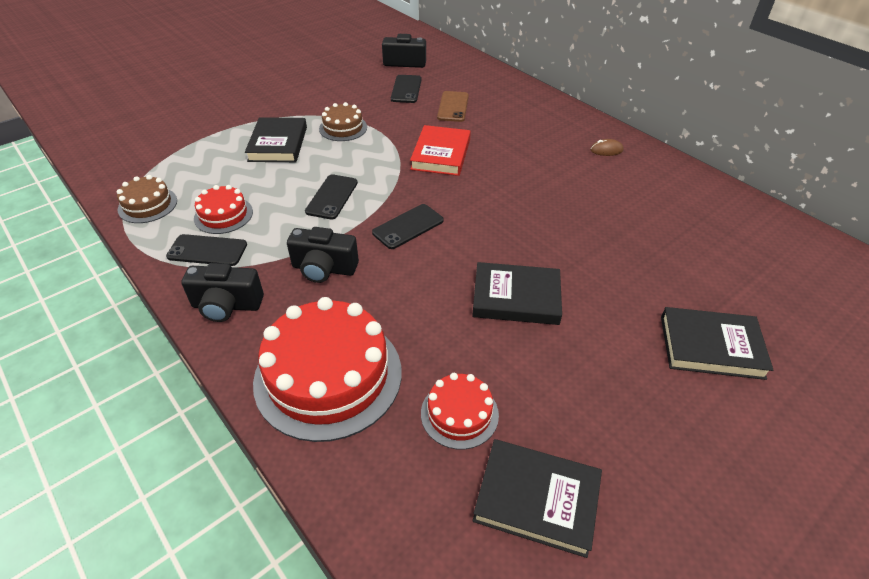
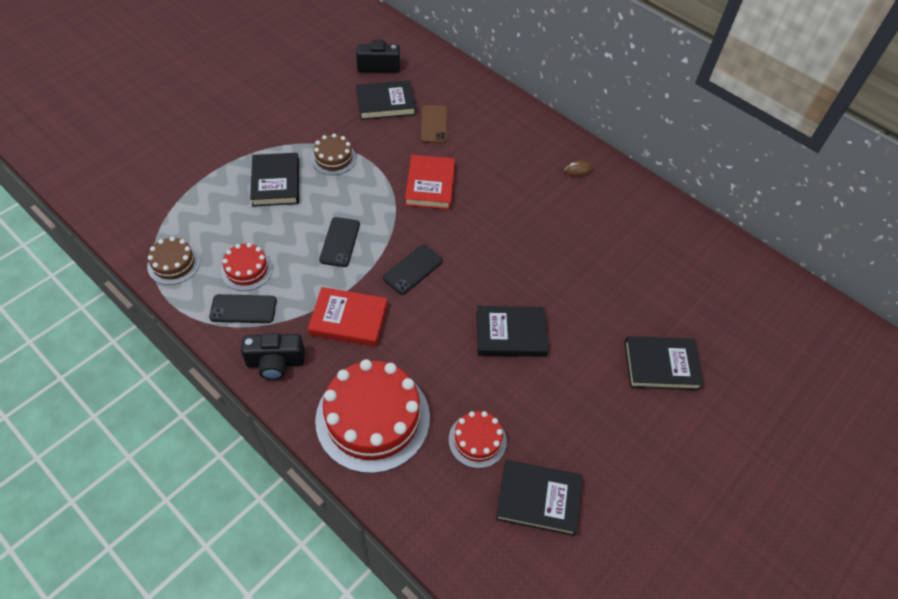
camera: 10 degrees left, 10 degrees up
(324, 269) = (349, 319): black camera -> red book
(406, 89) = (386, 103): black phone -> black book

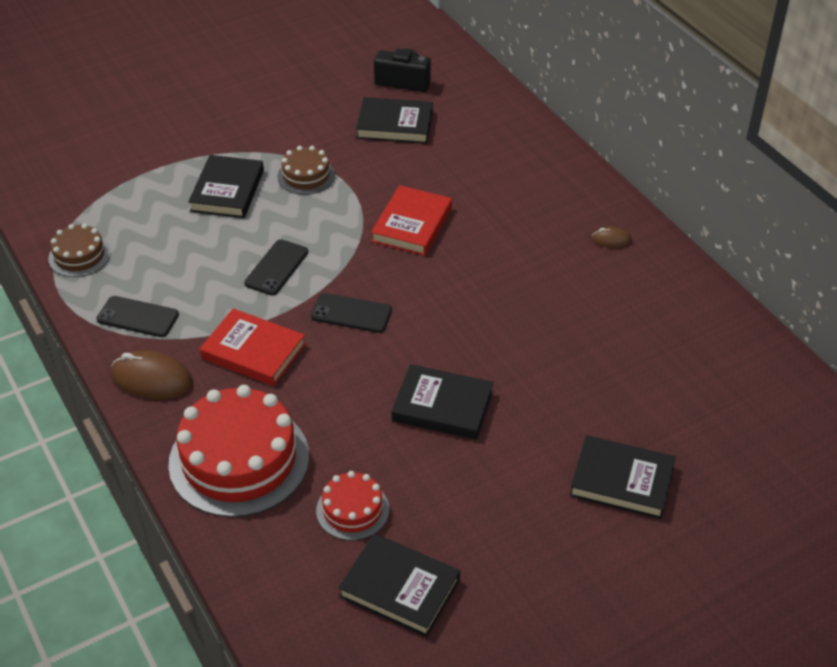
camera: 20 degrees right, 10 degrees down
(247, 269) = (158, 277): red cake -> none
(275, 362) = (152, 379): black camera -> brown mouse
(413, 270) = (351, 313): black phone -> black phone turned 45 degrees clockwise
(434, 124) = (445, 157): brown phone -> none

